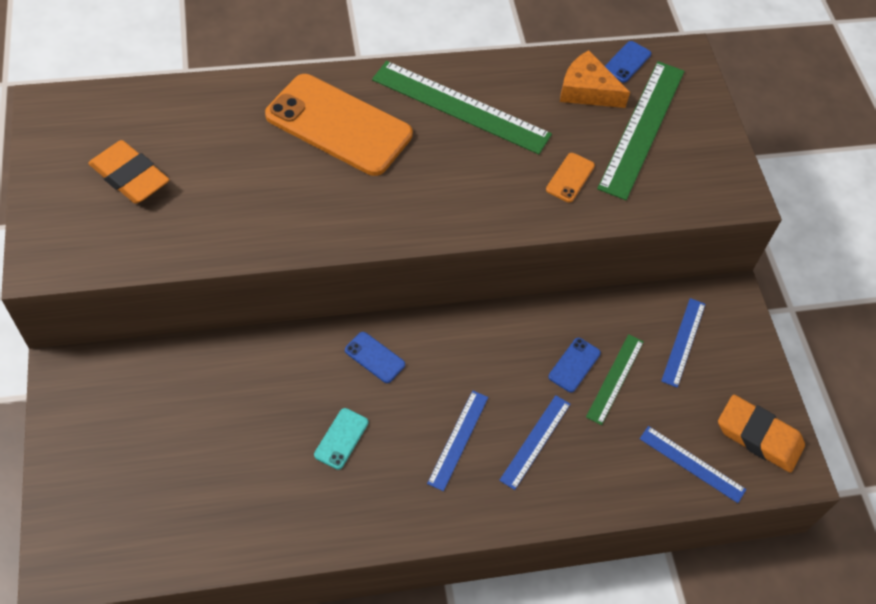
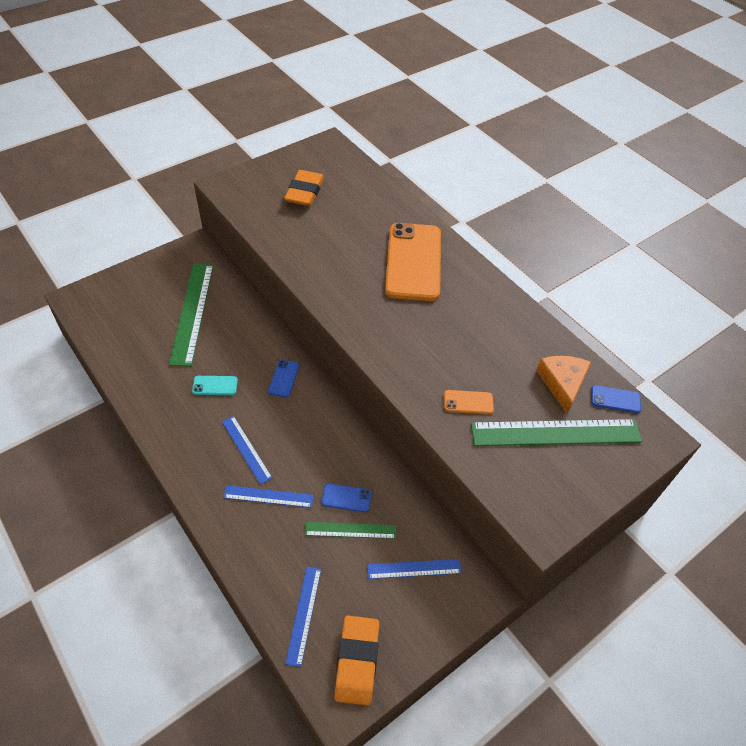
camera: 65 degrees right, 5 degrees down
(458, 439) = (246, 449): blue ruler -> blue ruler turned 60 degrees clockwise
(460, 107) = (481, 316): green ruler -> green ruler (192, 312)

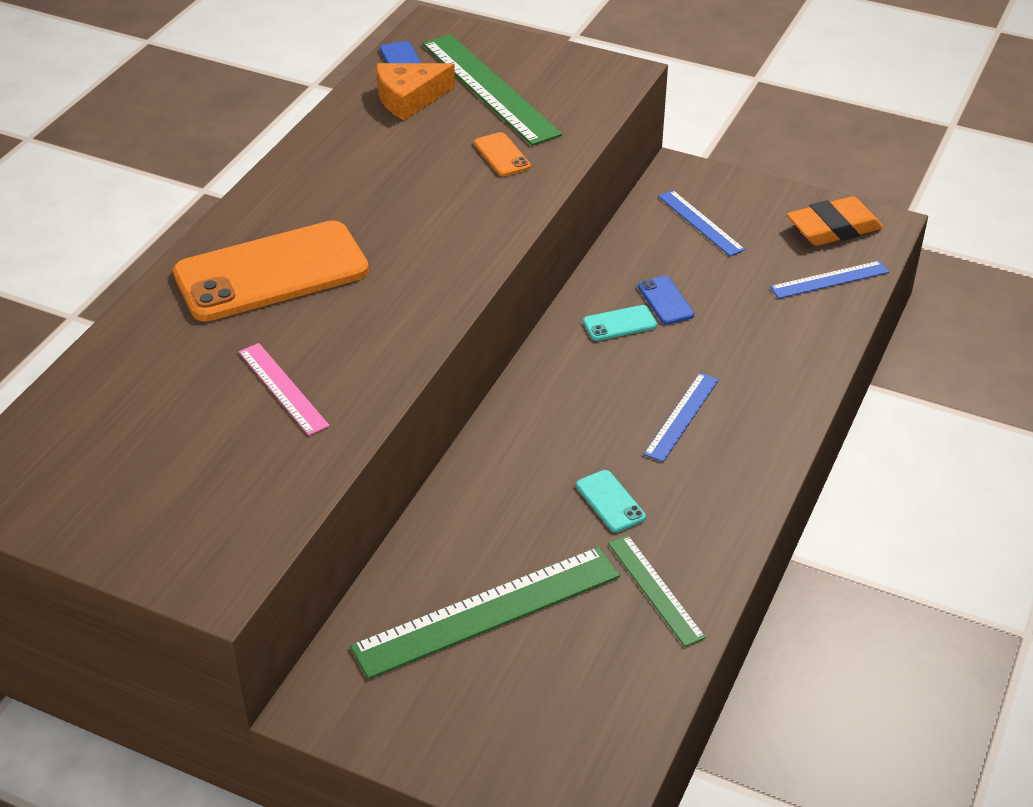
camera: 115 degrees left, 10 degrees down
(268, 496) = (727, 365): blue ruler -> none
(284, 378) = (534, 433): blue phone -> none
(304, 192) = (166, 460): orange eraser -> none
(322, 237) = (283, 388): none -> pink ruler
(341, 461) = (619, 323): none -> turquoise phone
(350, 530) = (702, 282): green ruler -> green ruler (655, 589)

